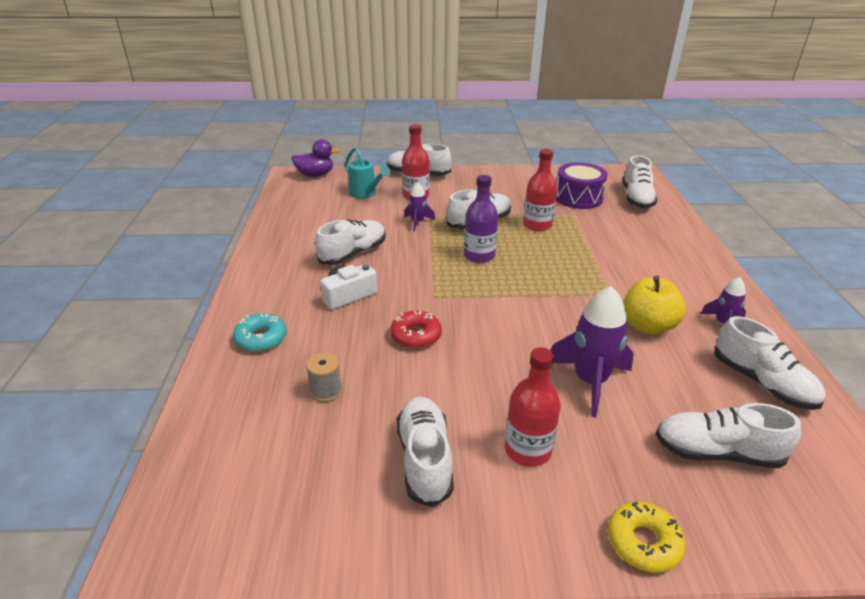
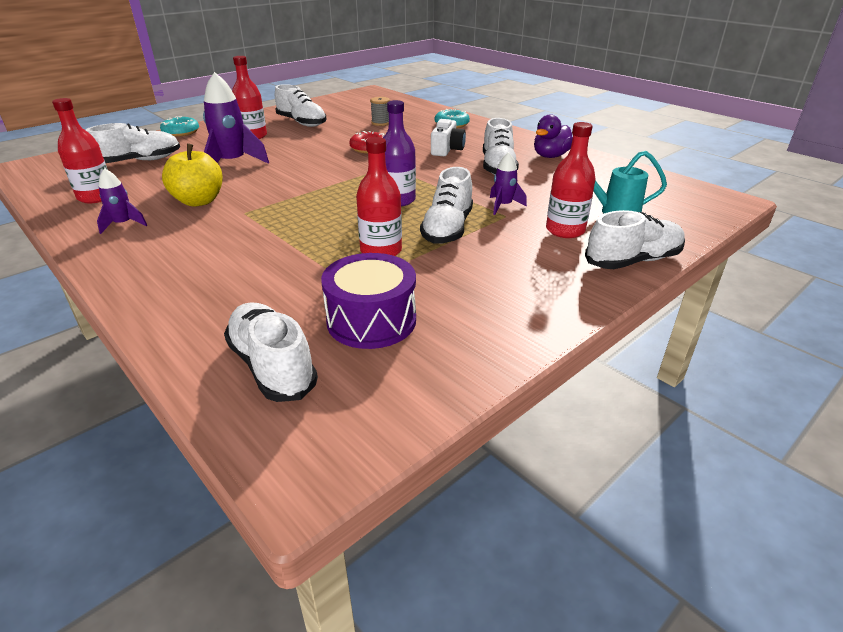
camera: 140 degrees right, 0 degrees up
(315, 175) = (713, 210): purple duck -> purple duck (550, 156)
(643, 542) = (181, 132): yellow donut -> turquoise donut
(762, 383) = (96, 197): white shoe -> red bottle

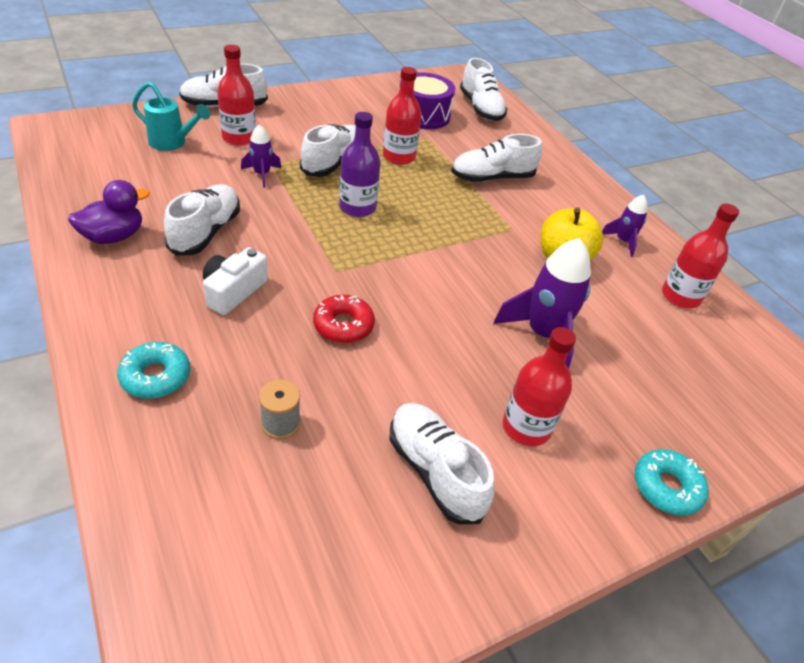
camera: 170 degrees left, 10 degrees up
(140, 161) = (679, 378): white shoe -> white shoe (492, 178)

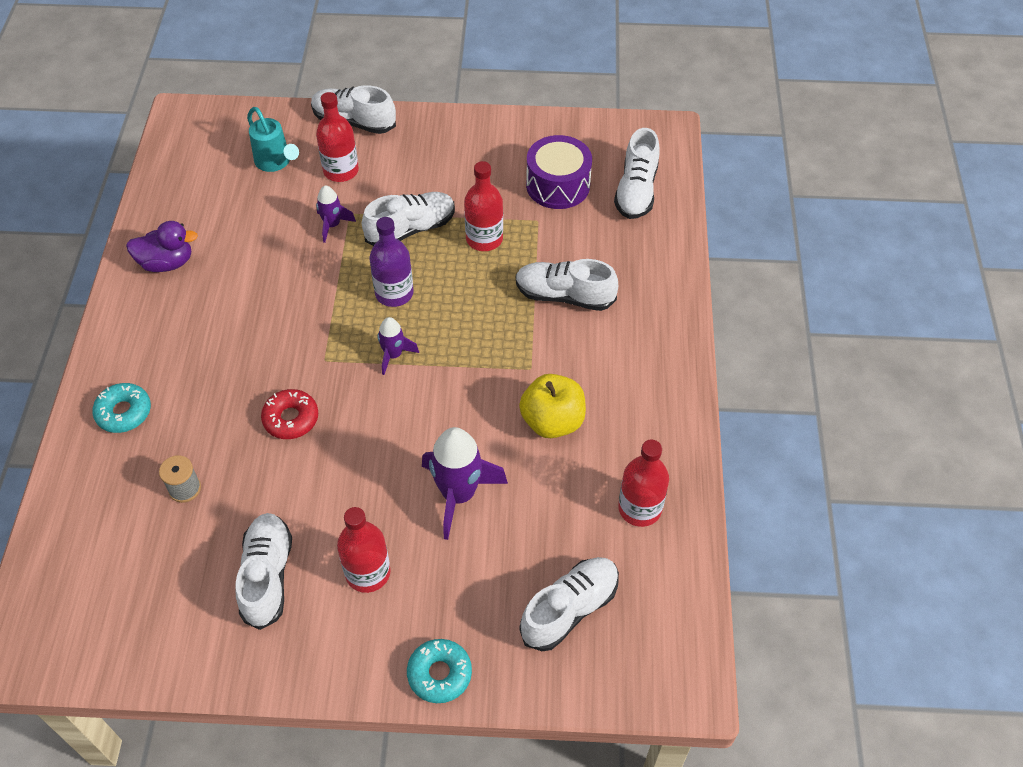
camera: 35 degrees right, 10 degrees up
(206, 232) = (242, 281): white shoe -> white shoe (569, 609)
(233, 291) = (226, 352): white camera -> none
(623, 241) = (640, 423): purple rocket -> purple rocket (393, 355)

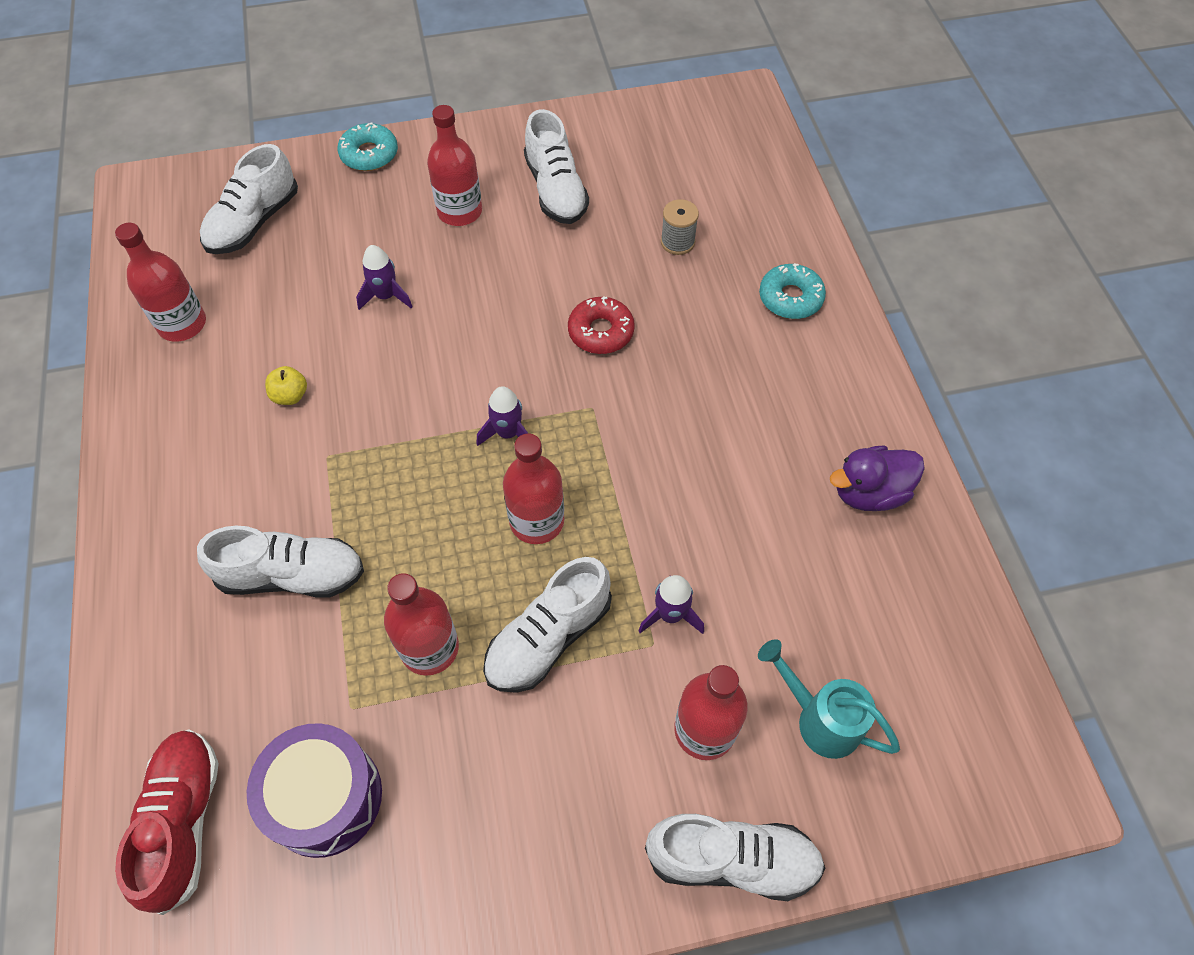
camera: 165 degrees right, 5 degrees up
(394, 293) = (537, 521): purple bottle -> red bottle
(458, 494) = (386, 296): purple rocket -> purple rocket, size x0.55
(552, 421) = (290, 396): yellow apple -> yellow apple, size x0.50
(636, 191) = (183, 821): white shoe -> red shoe

